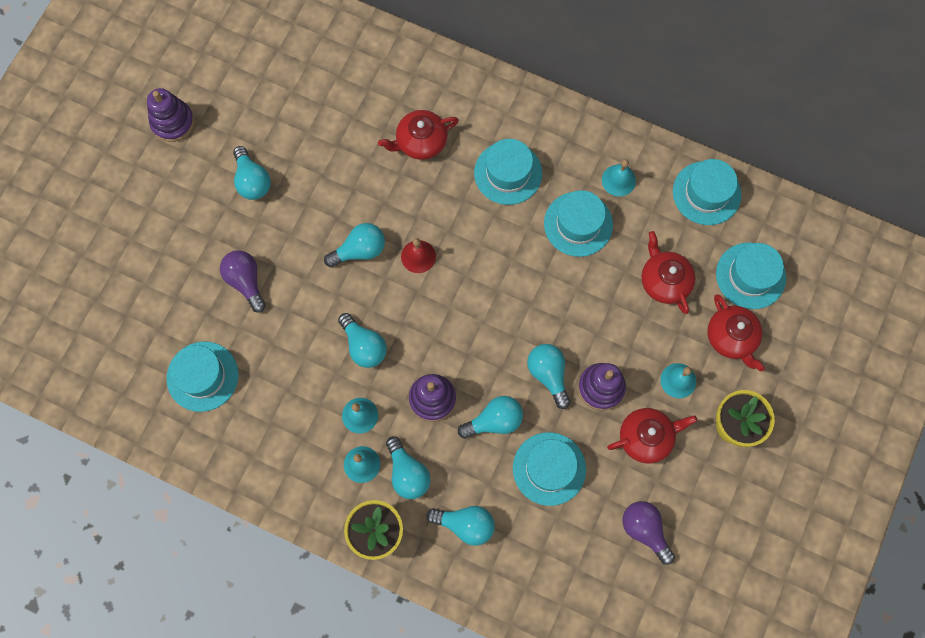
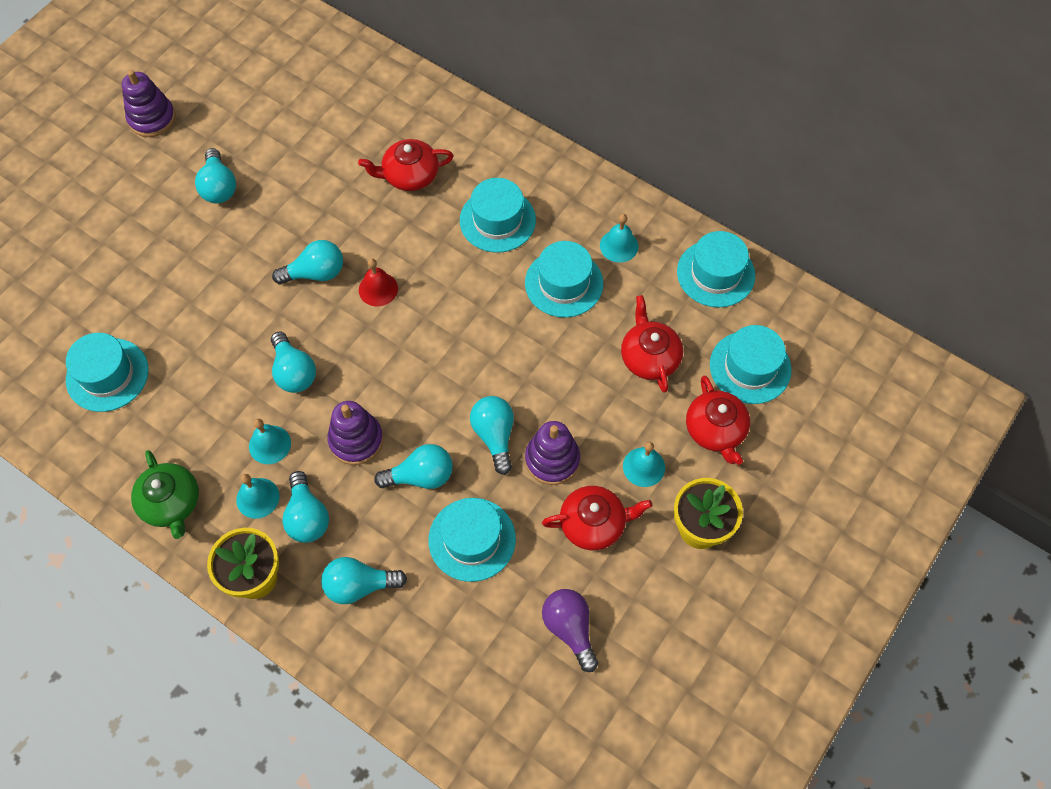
camera: 10 degrees right, 10 degrees down
(246, 281) = (183, 285): purple light bulb -> none
(290, 481) = (171, 503): none -> green teapot
(465, 524) = (359, 585): turquoise light bulb -> turquoise light bulb turned 150 degrees clockwise

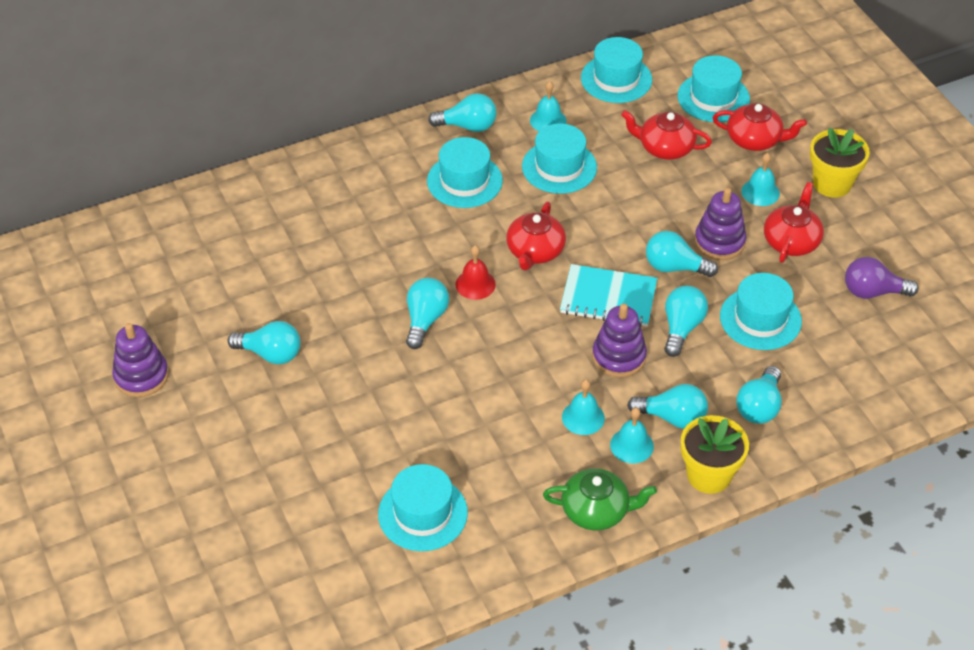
camera: 60 degrees left, 15 degrees down
(294, 372) = (519, 373): turquoise light bulb -> turquoise light bulb (468, 126)
(409, 175) = (370, 217): red teapot -> red teapot (535, 251)
(423, 399) = (608, 298): none -> turquoise notebook

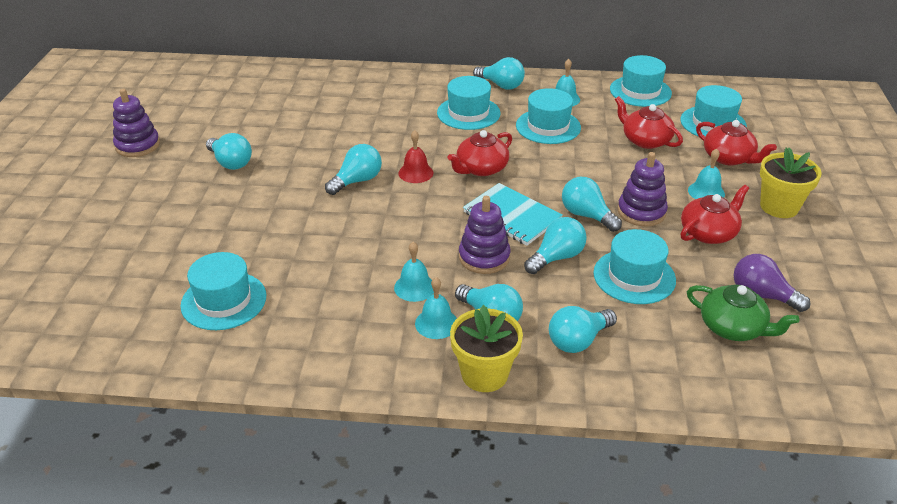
camera: 30 degrees right, 10 degrees down
(596, 510) = (360, 358): green teapot -> green teapot (733, 327)

